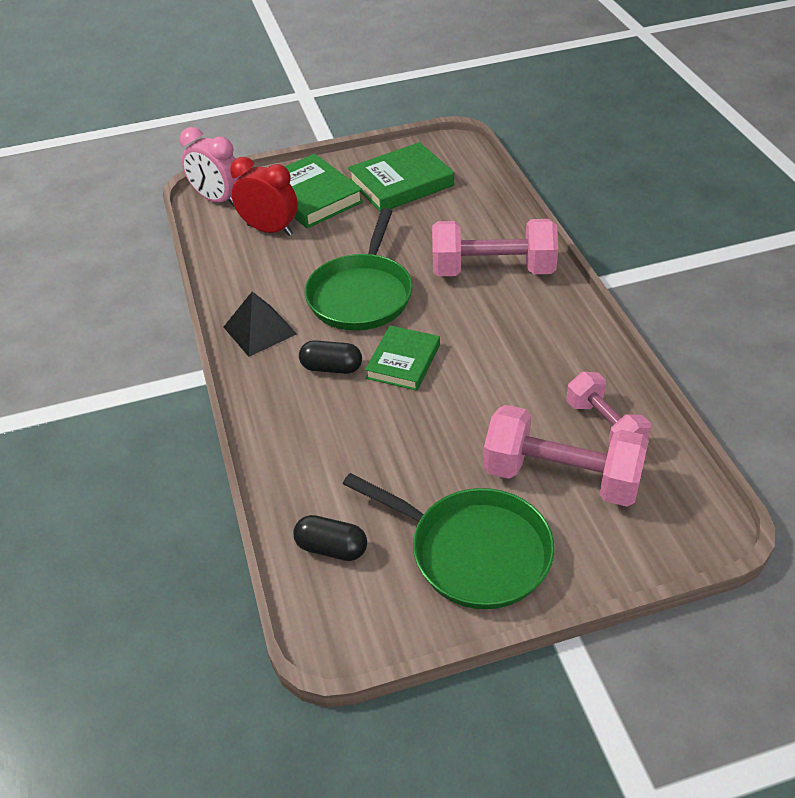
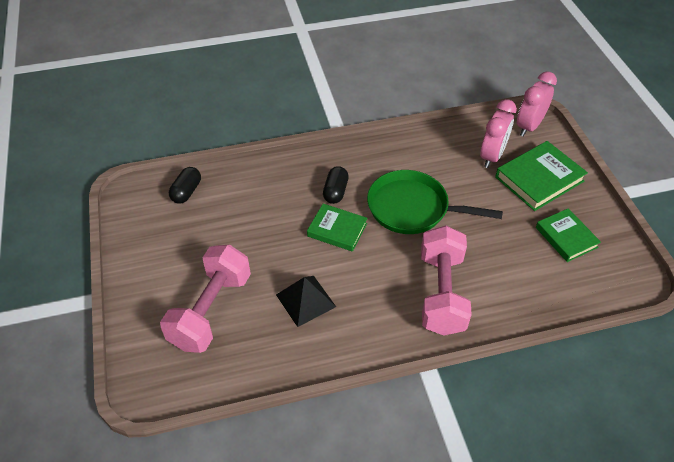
camera: 90 degrees right, 5 degrees up
(260, 330) = (377, 155): black pyramid -> black pyramid (305, 300)
(270, 230) = (492, 156): red clock -> pink clock
(401, 183) = (566, 237): green book -> green book, size x0.66
(473, 551) = (165, 256): green pan -> none
(605, 426) = (253, 345): pink dumbbell -> none

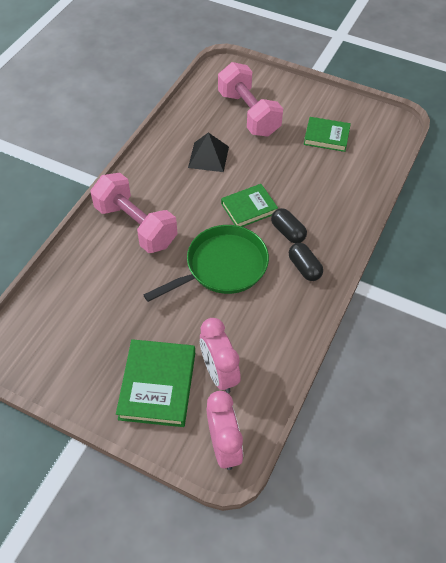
camera: 130 degrees right, 5 degrees up
(186, 192) = (369, 151): black capsule -> black capsule (304, 268)
(566, 237) = (88, 343): green book -> green book (326, 136)

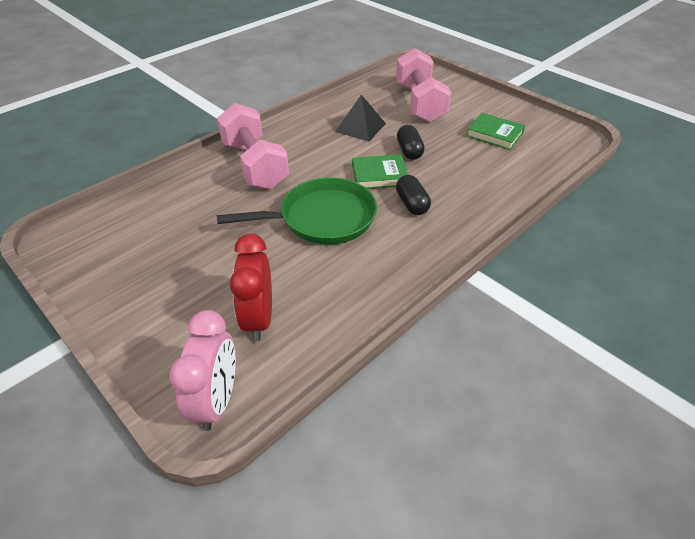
camera: 20 degrees right, 10 degrees down
(157, 385) = (183, 311): green book -> none
(219, 373) = (259, 318): pink clock -> red clock
(304, 268) = (414, 240): black capsule -> black capsule (409, 151)

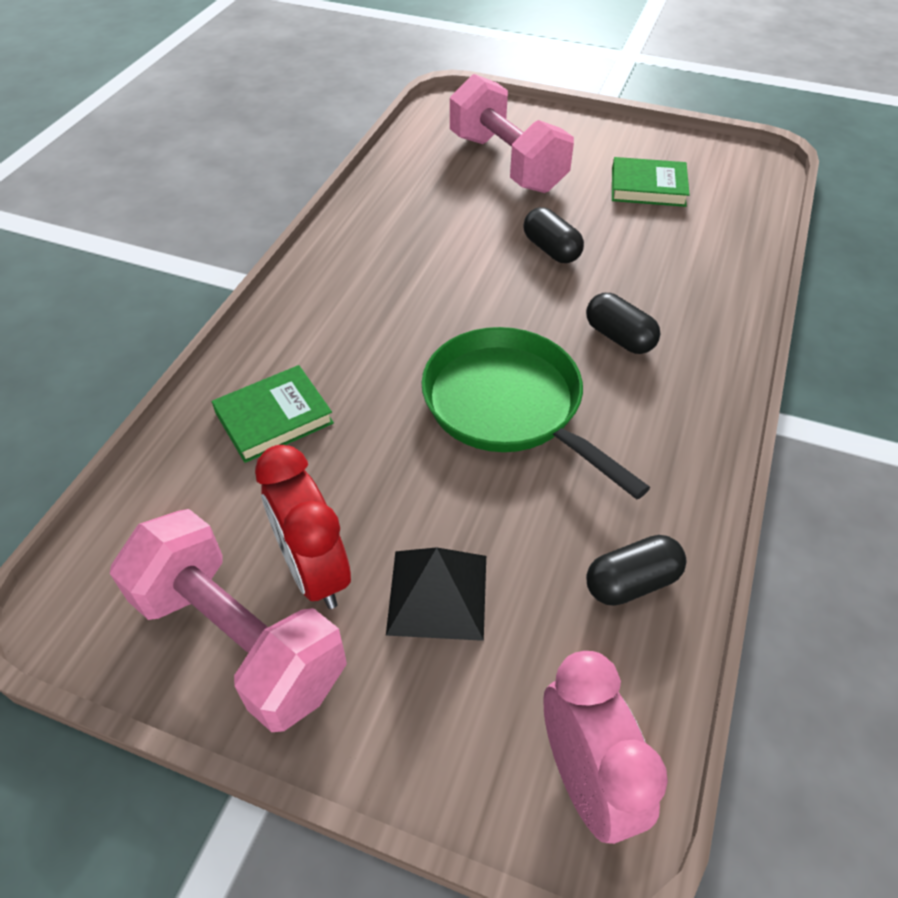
camera: 25 degrees left, 5 degrees up
(255, 165) = (331, 347): pink dumbbell -> pink dumbbell (239, 639)
(259, 318) = (543, 614): red clock -> red clock (314, 571)
(317, 322) = (631, 582): none -> black capsule
(322, 218) = (508, 406): green pan -> green pan turned 90 degrees counterclockwise
(360, 127) = (449, 229): black pyramid -> black pyramid (437, 594)
(379, 175) = (538, 304): green book -> green book (274, 418)

